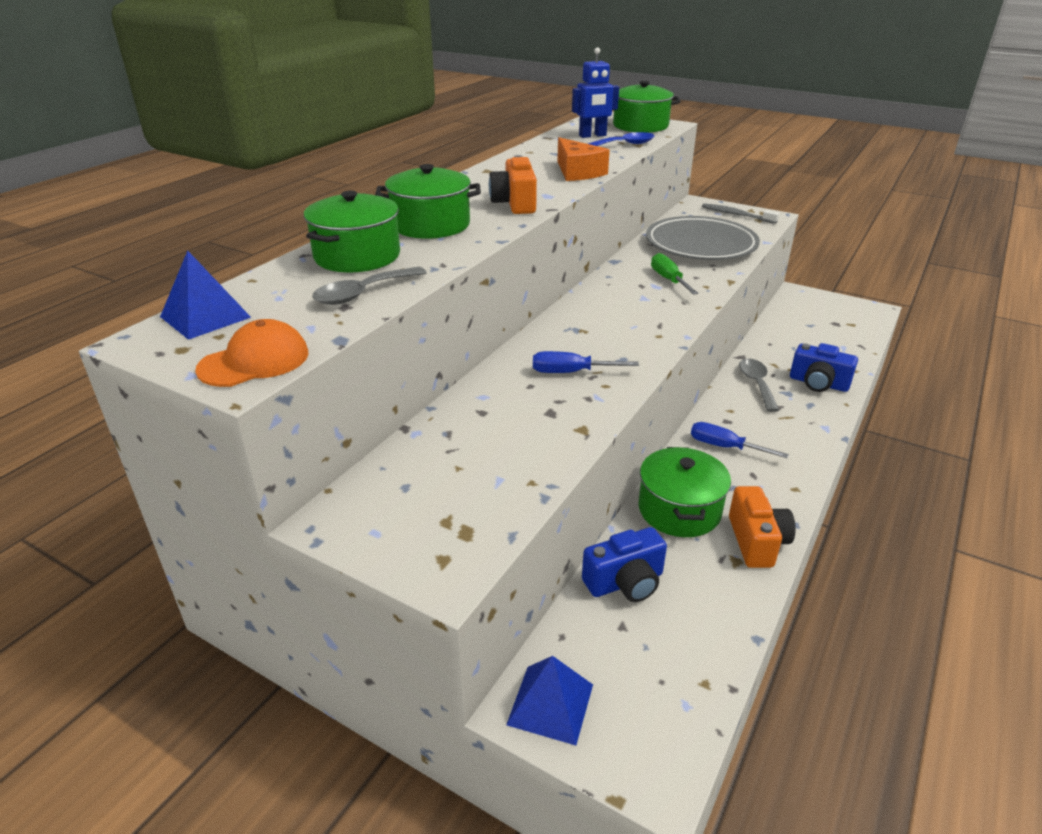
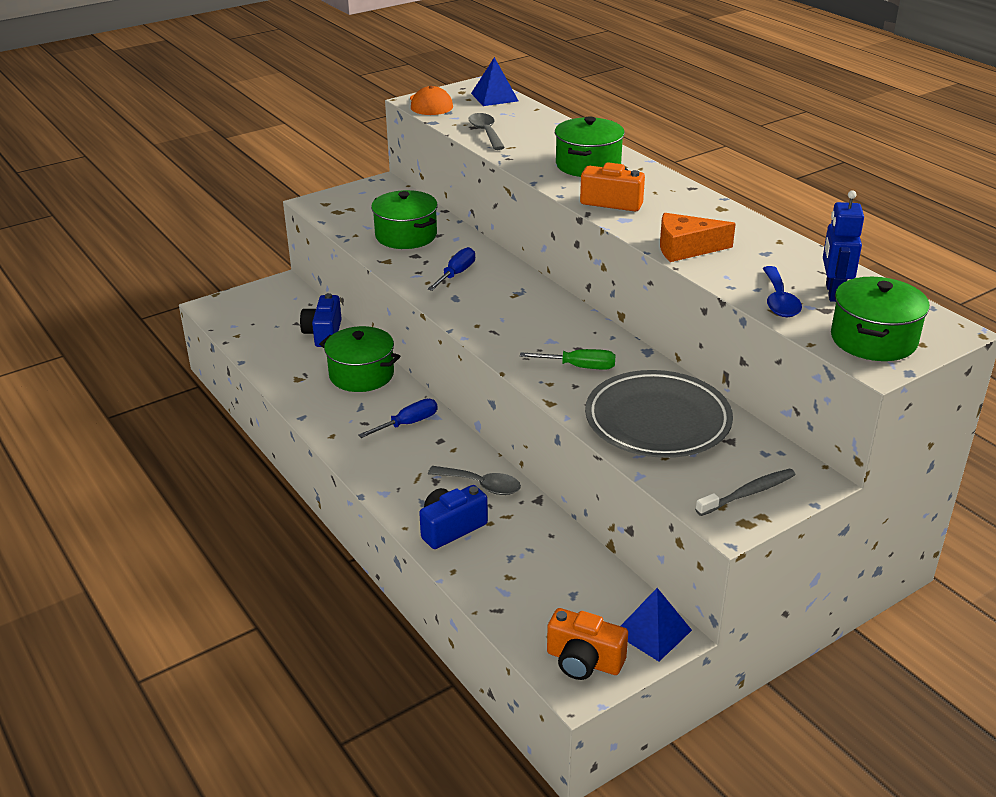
camera: 115 degrees right, 0 degrees up
(357, 256) = (547, 137): green pot -> green pot (406, 235)
(550, 704) = (276, 291): blue pyramid -> blue pyramid (652, 631)
(756, 541) = (303, 393): orange camera -> orange camera (584, 661)

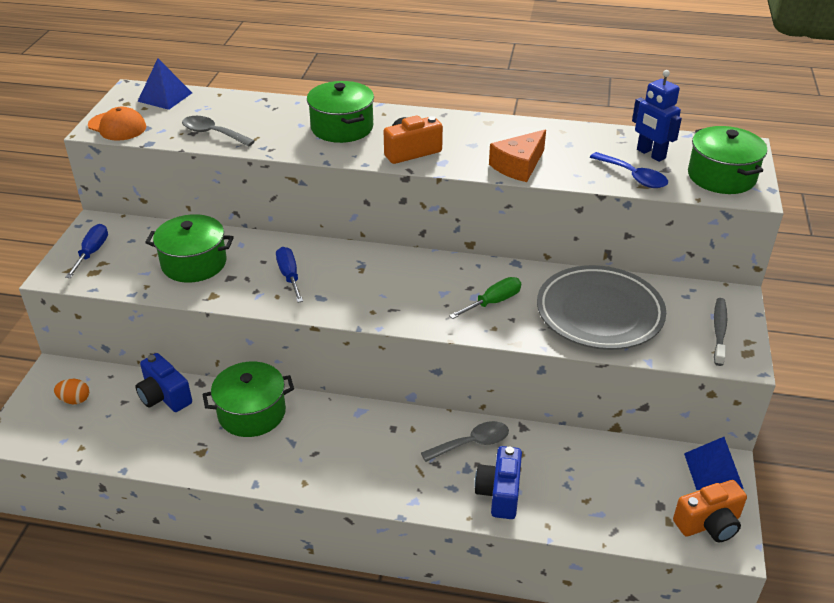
camera: 45 degrees left, 5 degrees up
(271, 306) = (75, 400): none -> orange egg
(408, 423) = (349, 430): blue screwdriver -> blue screwdriver (92, 253)

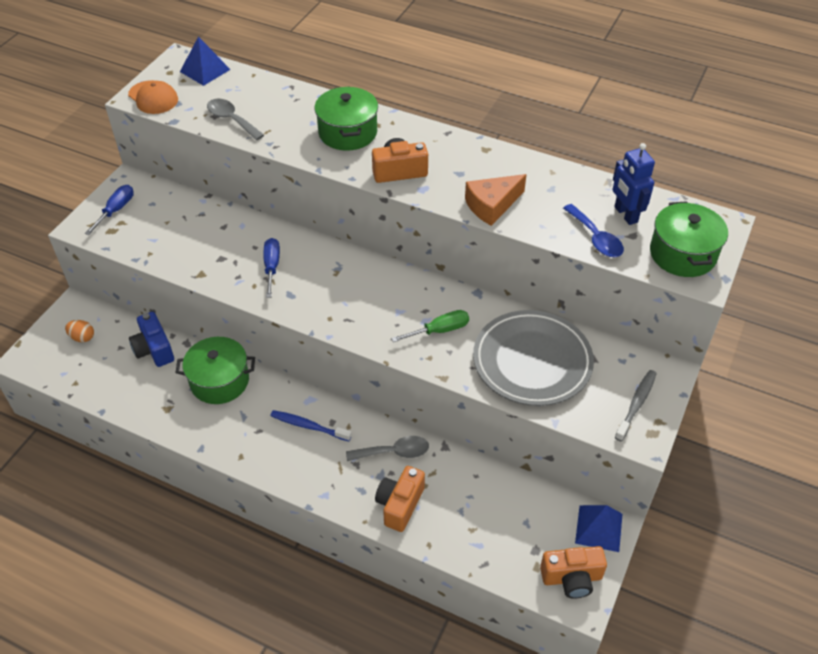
camera: 15 degrees right, 10 degrees up
(194, 263) = (196, 238): green pot -> none
(369, 437) = (308, 426): none -> blue toothbrush
(499, 493) = (400, 505): blue camera -> orange camera

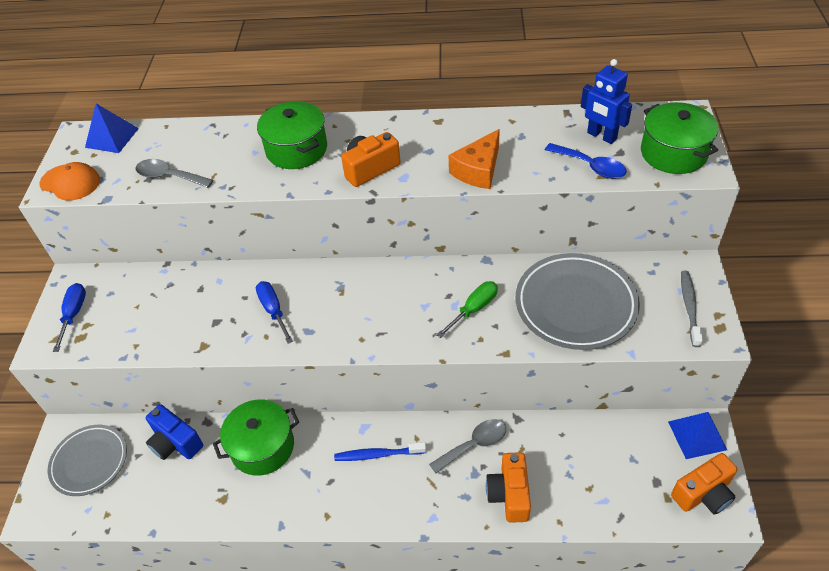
camera: 20 degrees left, 0 degrees up
(82, 337) = (90, 462): orange egg -> grey plate

